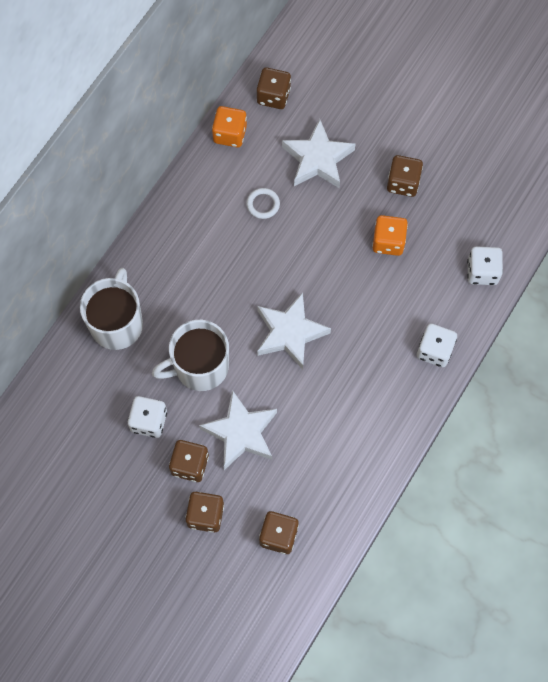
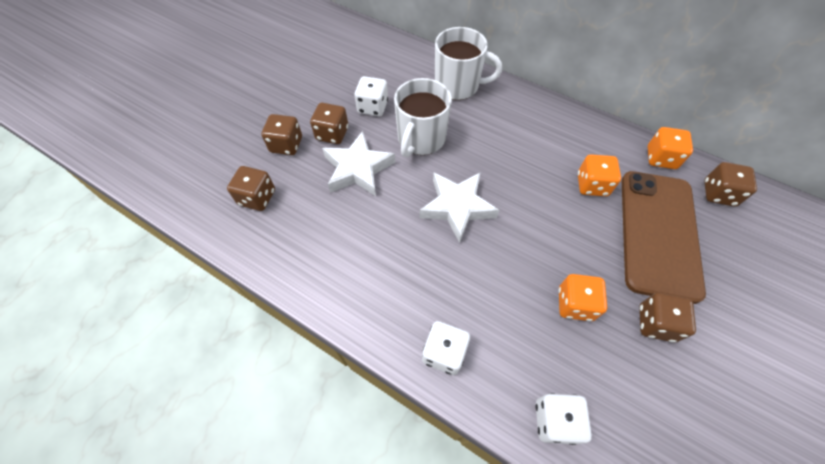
camera: 90 degrees right, 10 degrees down
(200, 367) = (421, 139): white mug -> white mug turned 135 degrees counterclockwise
(263, 204) = (592, 185): white ring -> orange dice
(317, 159) = (658, 233): white star -> brown phone

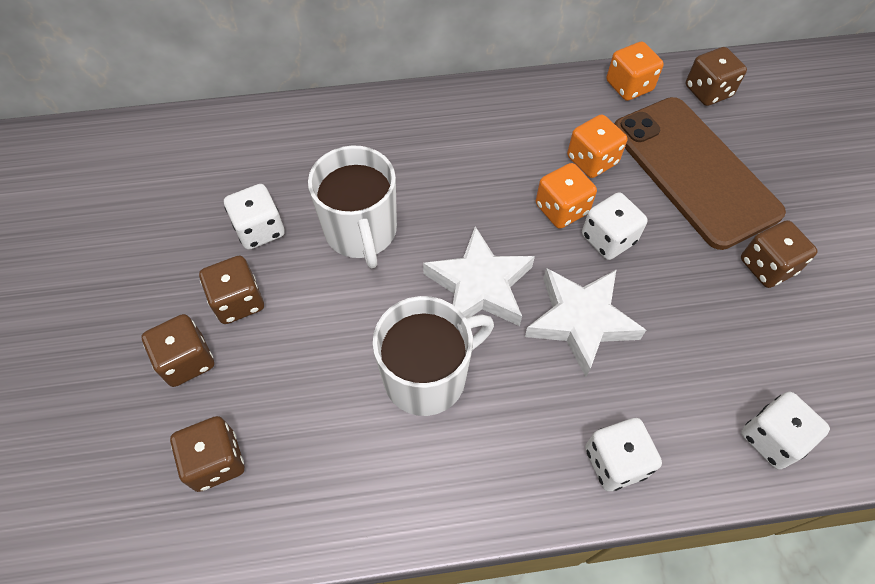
camera: 40 degrees left, 0 degrees up
(358, 169) = (318, 323): white star -> white star (580, 321)
(458, 86) = (344, 134): white mug -> white mug (427, 376)
(559, 234) = (608, 239): none -> white dice
(575, 304) = (686, 303): orange dice -> orange dice (561, 209)

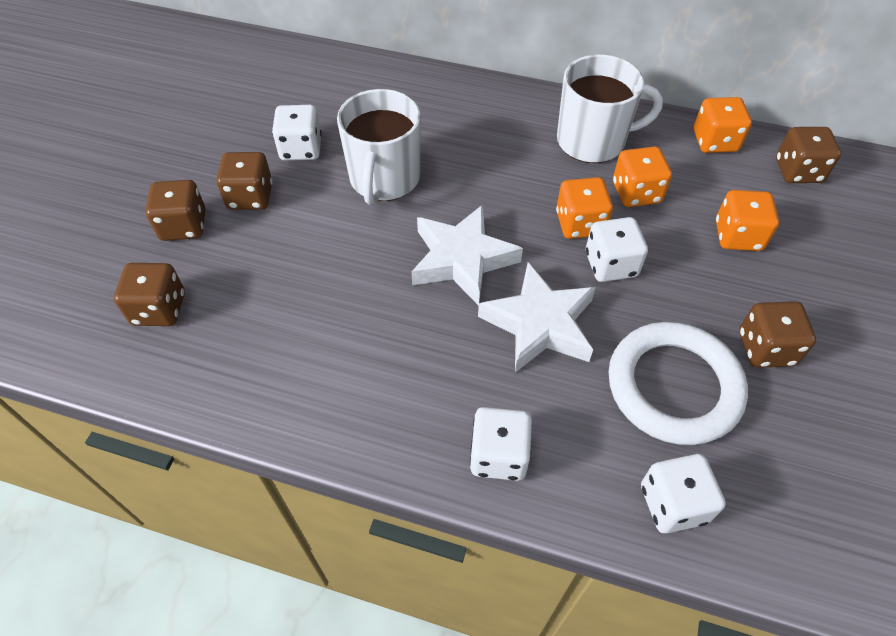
camera: 25 degrees right, 5 degrees down
(427, 376) = (370, 314): white mug -> white mug (592, 141)
(693, 171) = (738, 236): brown phone -> orange dice
(717, 332) = (673, 386): none -> white ring

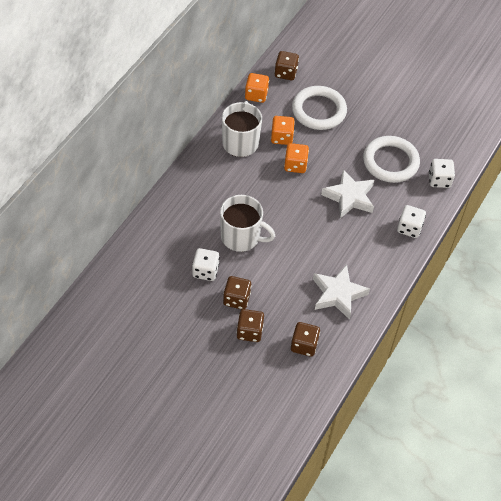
camera: 80 degrees left, 0 degrees up
(462, 259) = (305, 216): white star -> white star (338, 294)
(611, 264) = (323, 161): white dice -> none
(738, 236) = (319, 110): orange dice -> white ring
(765, 348) = (379, 126): brown dice -> none

